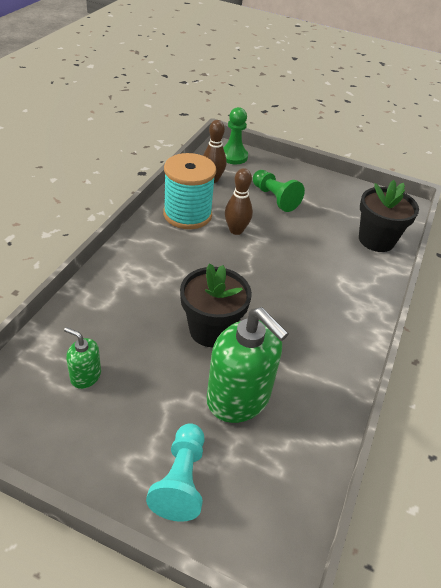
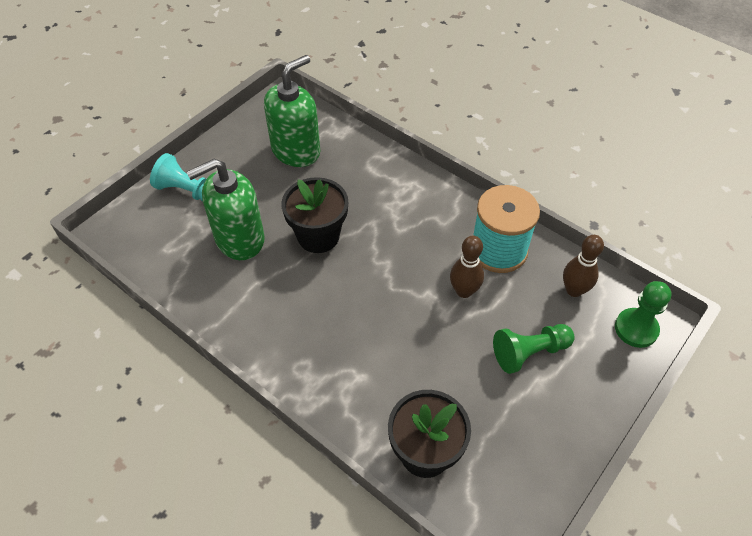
camera: 110 degrees right, 10 degrees up
(85, 376) = (296, 150): green soap dispenser -> green soap dispenser, size x2.05

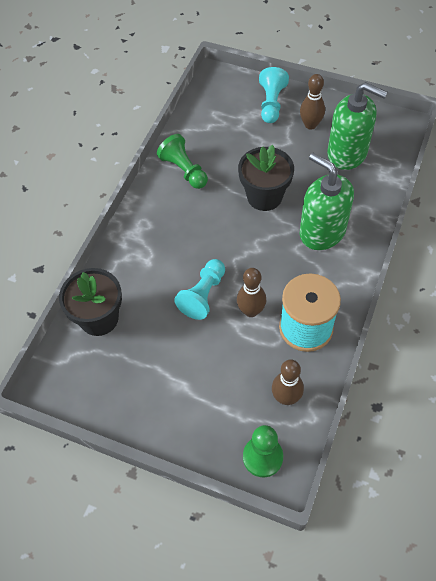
camera: 75 degrees right, 5 degrees up
(239, 239) = (240, 149): green soap dispenser -> green soap dispenser (322, 232)
(240, 167) = (310, 125): none -> brown bowling pin
(429, 330) = (203, 295): none -> turquoise pawn
(529, 352) = (207, 372): green pawn -> green pawn (184, 170)

